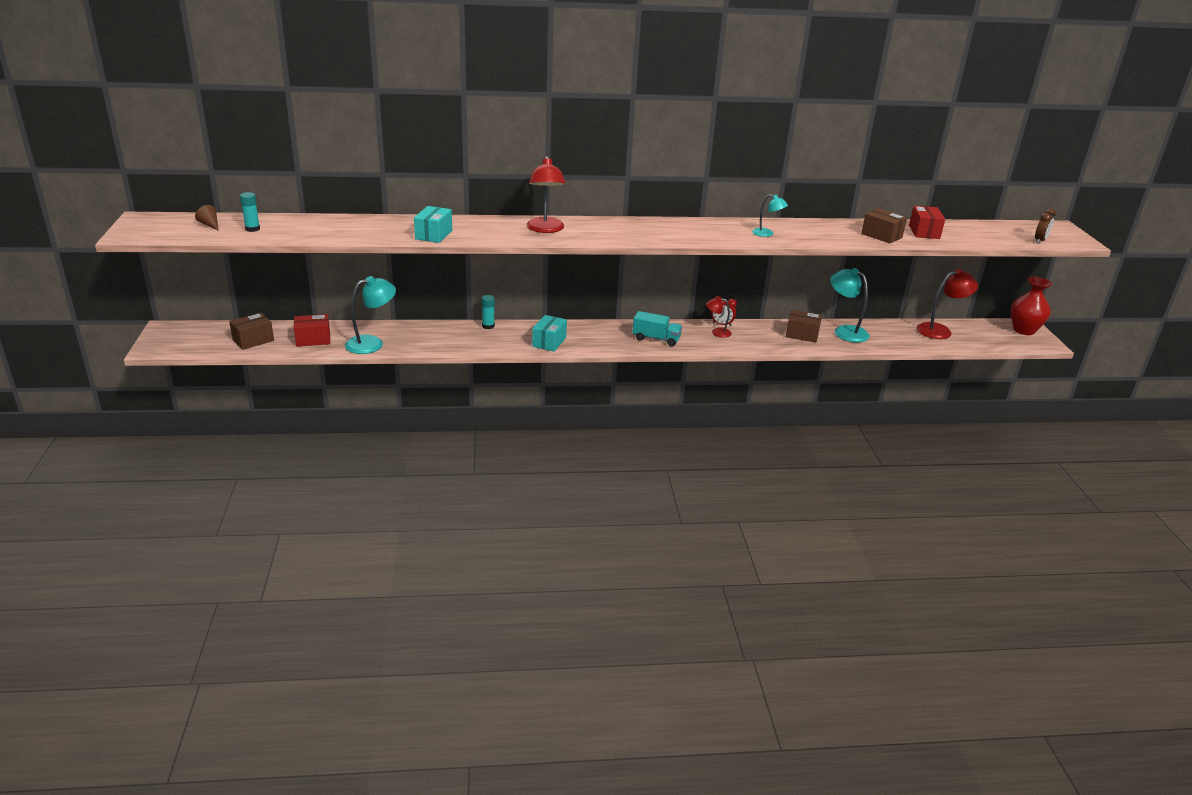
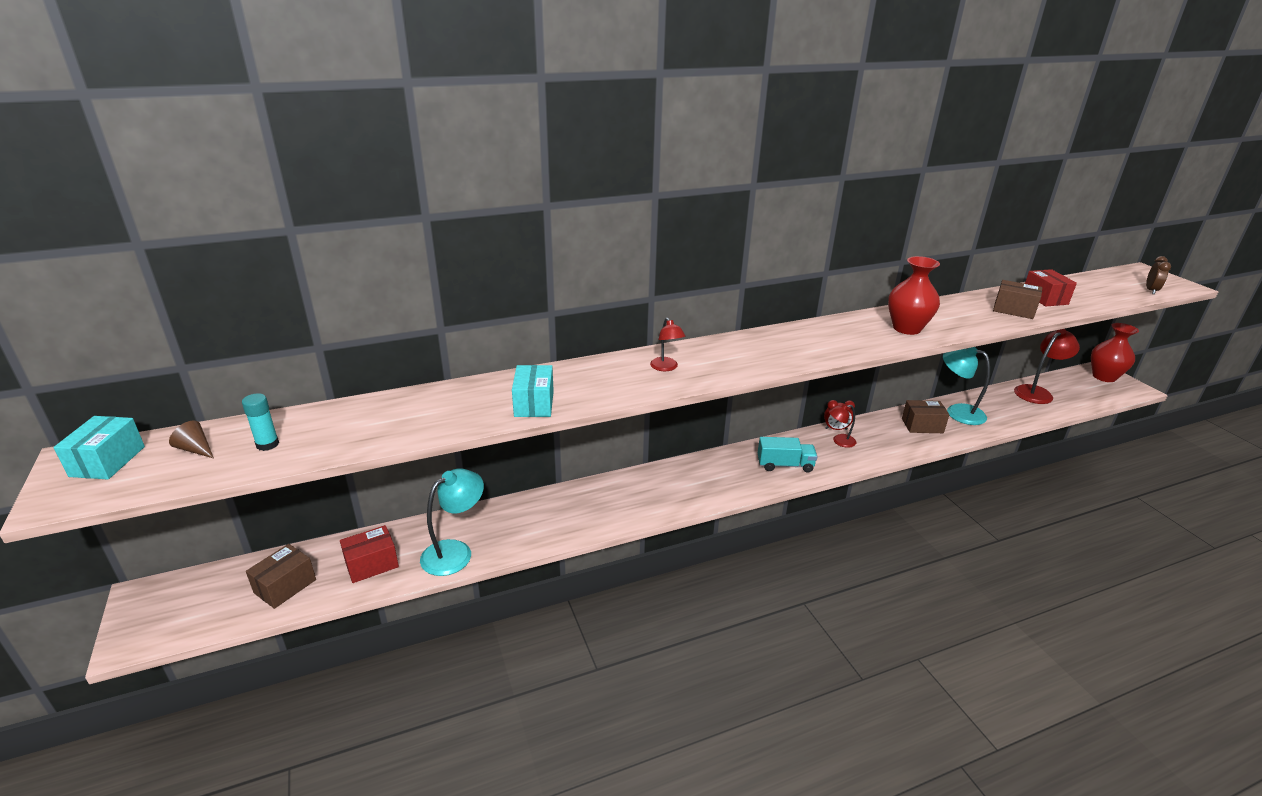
camera: 15 degrees left, 0 degrees up
(488, 326) = (587, 488): turquoise glue stick -> none
(545, 229) = (666, 367): red lamp -> red lamp, size x0.57
(549, 342) = (672, 497): turquoise box -> turquoise box (107, 461)
(767, 234) = (906, 328): turquoise lamp -> red vase

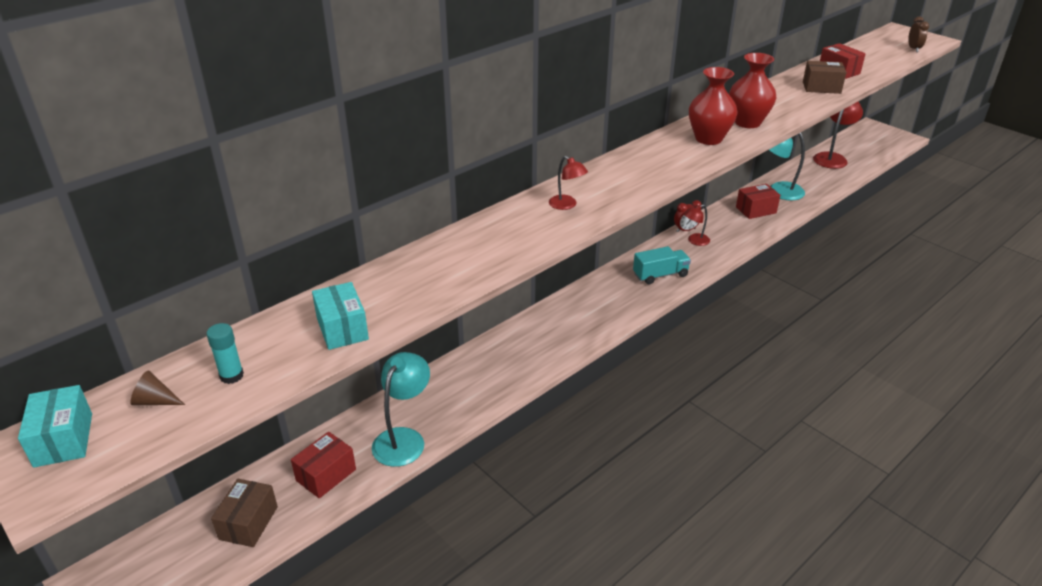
camera: 20 degrees left, 5 degrees up
(534, 404) = (470, 269): turquoise box -> turquoise box (342, 329)
(922, 426) = (756, 210): brown box -> red box
(1104, 377) = (876, 132): red vase -> red vase (708, 139)

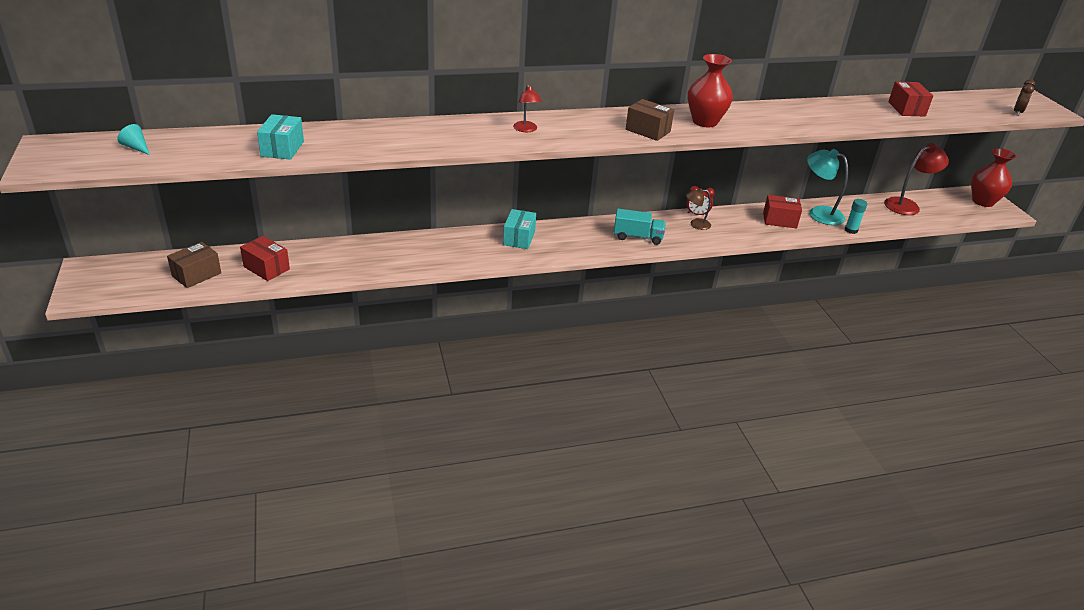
camera: 25 degrees right, 0 degrees up
(63, 440) = (71, 148): turquoise box -> turquoise box (519, 238)
(155, 401) = (136, 148): brown cone -> turquoise cone
(231, 376) = (190, 150): turquoise glue stick -> turquoise glue stick (851, 230)
(326, 475) = (266, 268): red box -> red box turned 60 degrees clockwise
(403, 438) = (335, 267): turquoise lamp -> none
(695, 241) = (696, 224): red lamp -> brown lamp
(747, 122) = (757, 121): red vase -> red vase (983, 201)
(821, 87) = (869, 116): brown box -> brown box (648, 130)

